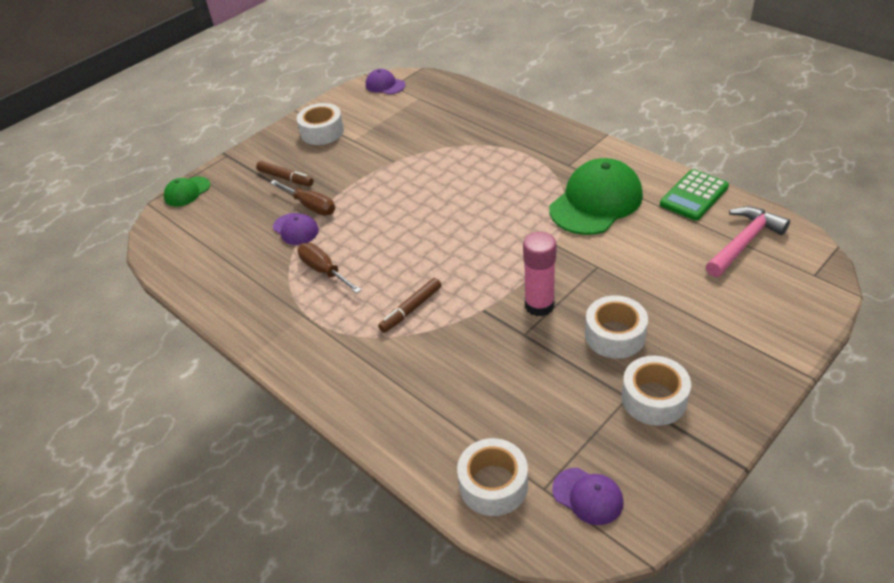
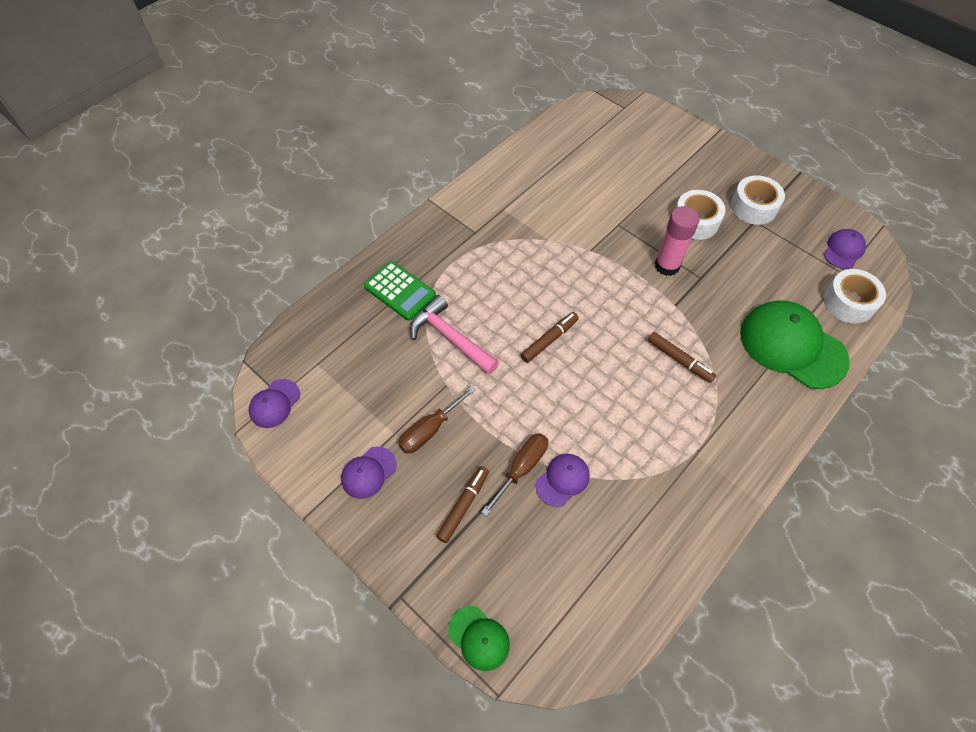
camera: 95 degrees left, 15 degrees up
(322, 132) = (368, 472): white tape -> purple cap
(324, 270) = (630, 442): brown screwdriver -> brown screwdriver (430, 430)
(438, 218) = (549, 340): none -> brown marker
(596, 202) = (533, 217): green cap -> green cap (792, 346)
(694, 196) = (529, 154): green calculator -> green calculator (400, 291)
(744, 243) = (589, 136): pink hammer -> pink hammer (451, 338)

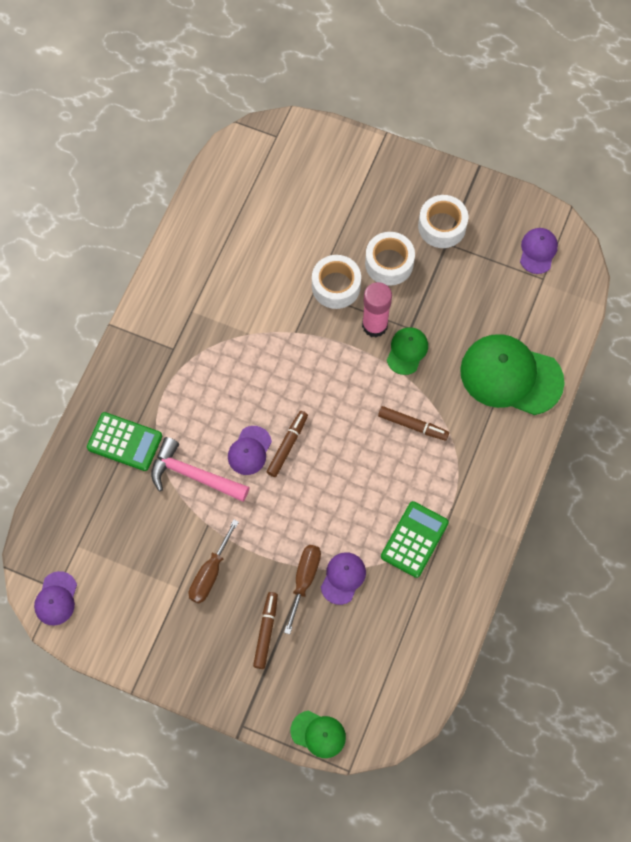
camera: 20 degrees left, 10 degrees up
(368, 472) = (171, 632): purple cap -> purple cap (249, 450)
(650, 467) = (414, 539): none -> green calculator
(692, 295) = (407, 351): none -> green cap
(848, 302) = (553, 310): white tape -> white tape (336, 286)

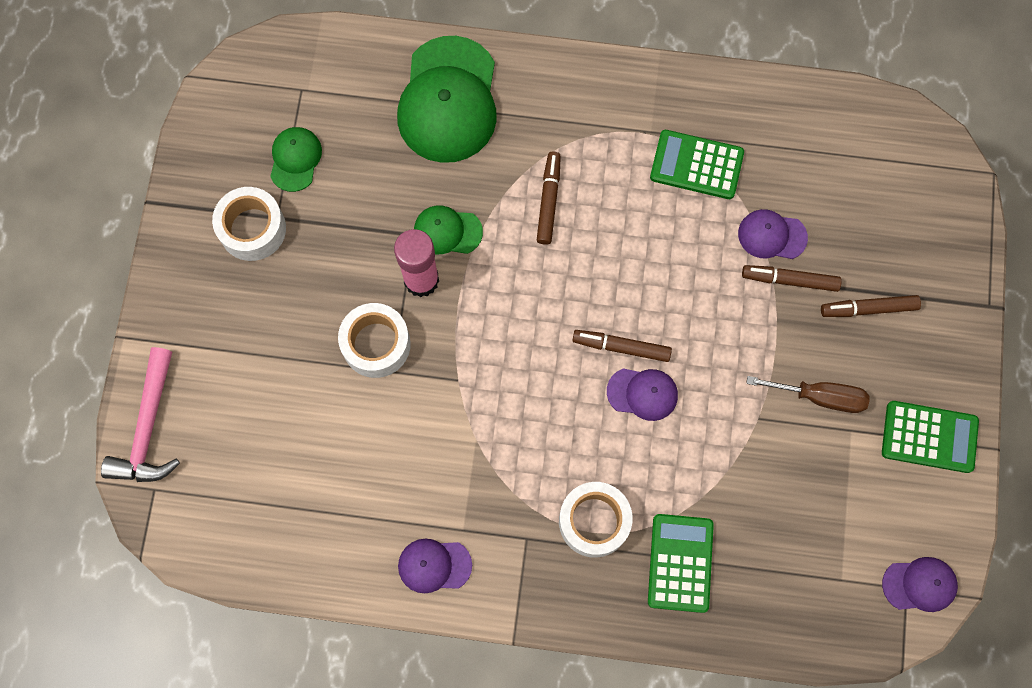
camera: 105 degrees left, 5 degrees up
(157, 643) = (929, 437): none -> green calculator
(194, 475) = (698, 456): pink hammer -> pink hammer (148, 427)
(304, 580) = (790, 280): brown screwdriver -> brown marker
(318, 734) = (966, 217): green cap -> green cap (295, 159)
(389, 263) = (324, 284): white tape -> white tape (594, 521)
(538, 251) = (262, 103): purple cap -> purple cap (434, 565)

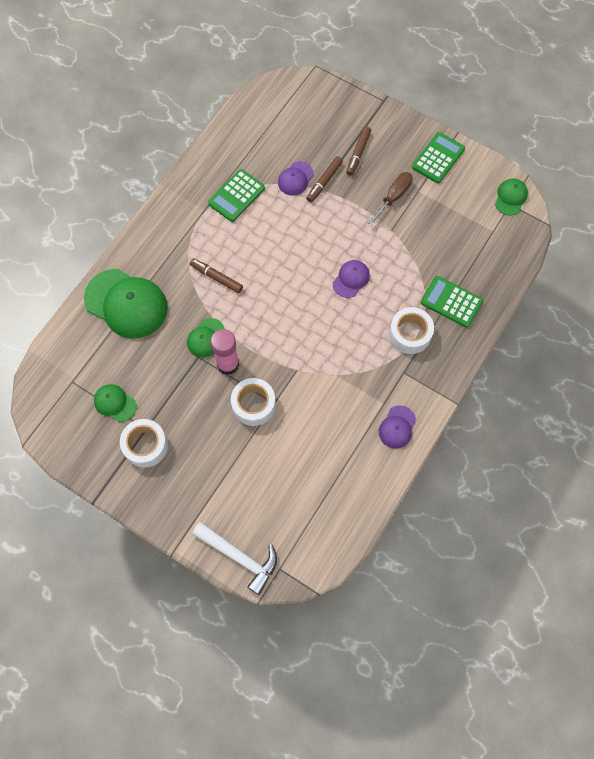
camera: 65 degrees left, 5 degrees down
(148, 427) = (239, 557): pink hammer -> white hammer
(621, 347) = (320, 278): brown marker -> none
(919, 585) = (510, 197): purple cap -> green cap

